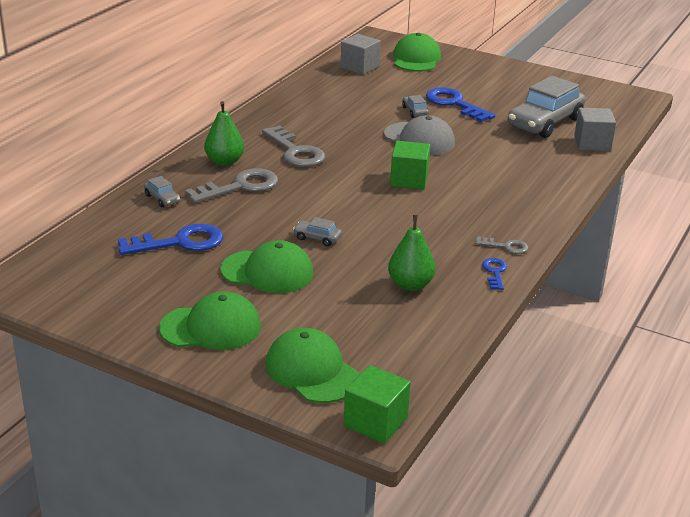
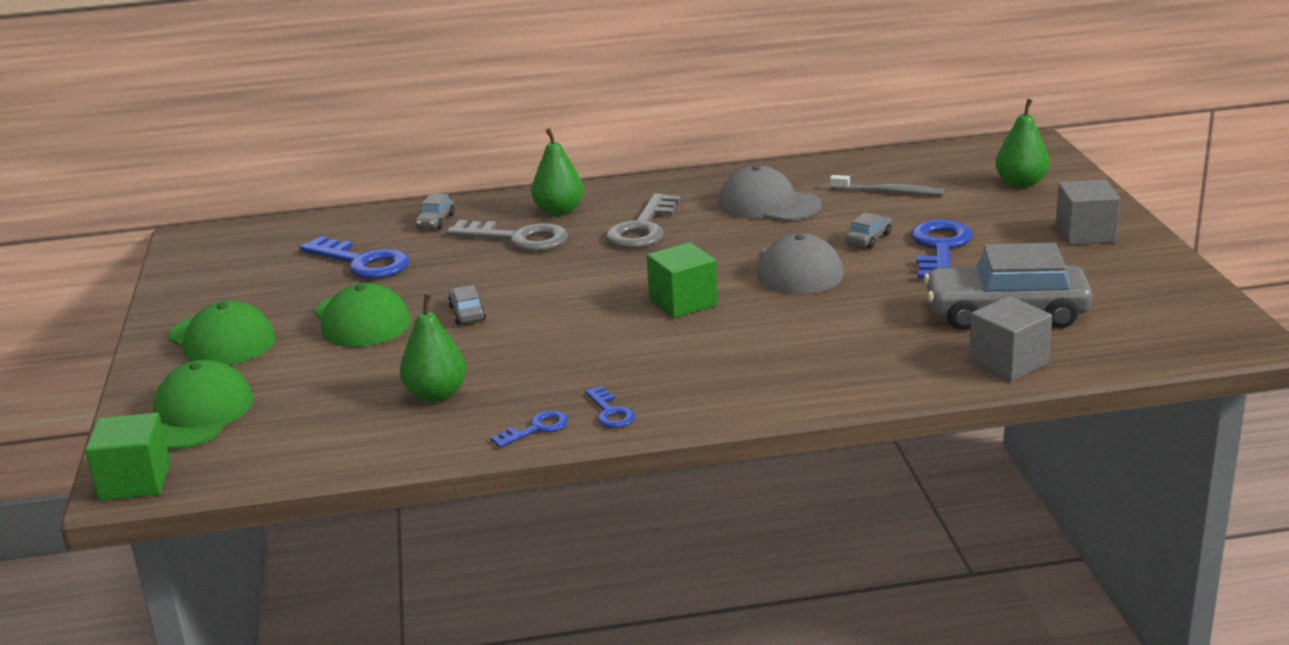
camera: 55 degrees right, 5 degrees down
(328, 113) = (768, 204): none -> grey cap
(359, 67) = (924, 170): grey cube -> grey cube (1085, 234)
(369, 84) = (889, 192): none -> grey toothbrush
(416, 59) = (1021, 184): green cap -> green pear
(505, 246) = (610, 412): grey key -> blue key

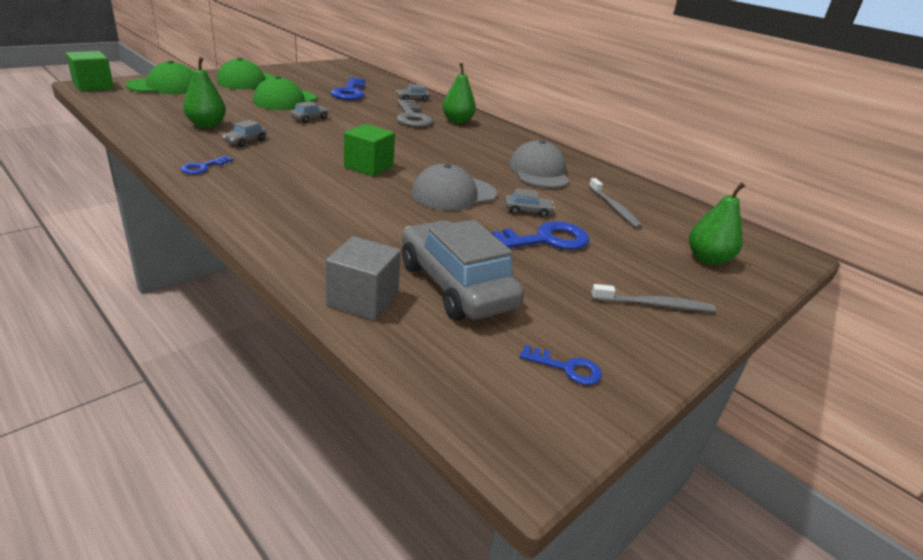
camera: 50 degrees right, 5 degrees up
(529, 372) = (245, 141): none -> grey car
(536, 429) = (174, 152): blue key -> blue key (566, 368)
(643, 228) = (460, 143): grey key -> none
(1085, 234) = (655, 305): grey cube -> grey toothbrush

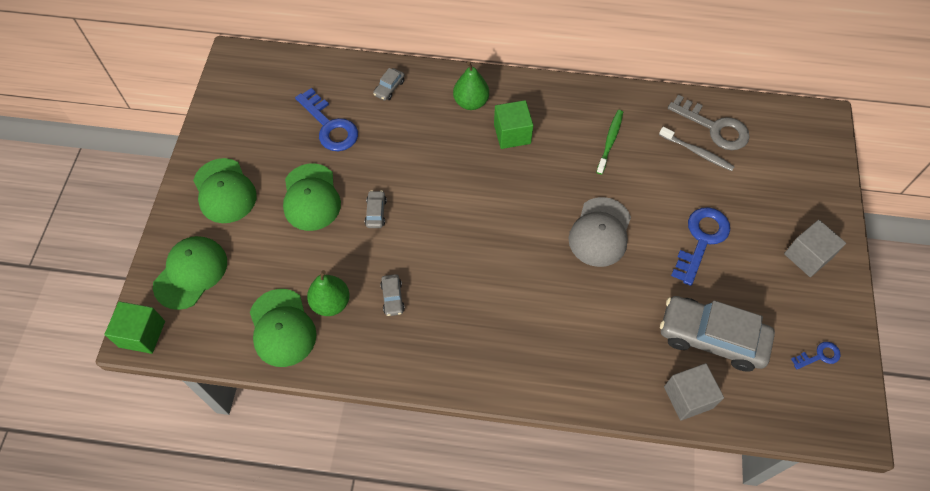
camera: 35 degrees left, 30 degrees up
(159, 117) = (282, 328): none -> green cap
(203, 167) = (426, 361): blue key -> none
(368, 166) = (511, 248): green cube -> green cube (512, 134)
(412, 117) = (434, 129): grey key -> grey key (714, 127)
(527, 211) = (659, 210): grey car -> none
(539, 172) = (610, 141): grey cap -> green toothbrush
(655, 305) = (807, 256): grey toothbrush -> grey cube
(707, 259) = (792, 173): green pear -> none

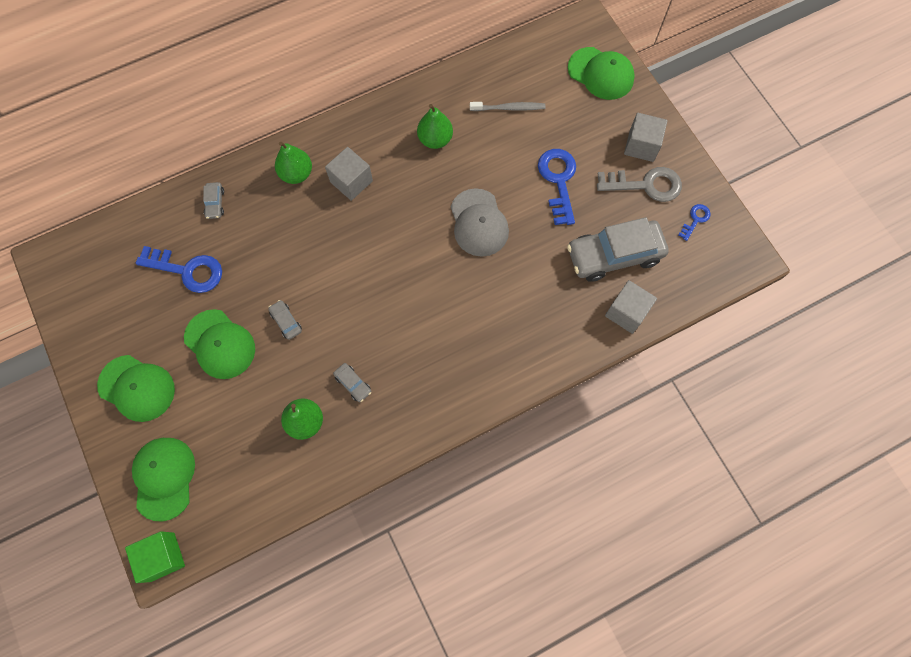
camera: 35 degrees left, 10 degrees up
(282, 328) = (280, 469): green cap -> green cap (601, 73)
(512, 134) = (351, 181): green cube -> grey cube
(610, 141) = (435, 139): green toothbrush -> green pear
(714, 127) = (508, 78): grey key -> grey key (645, 185)

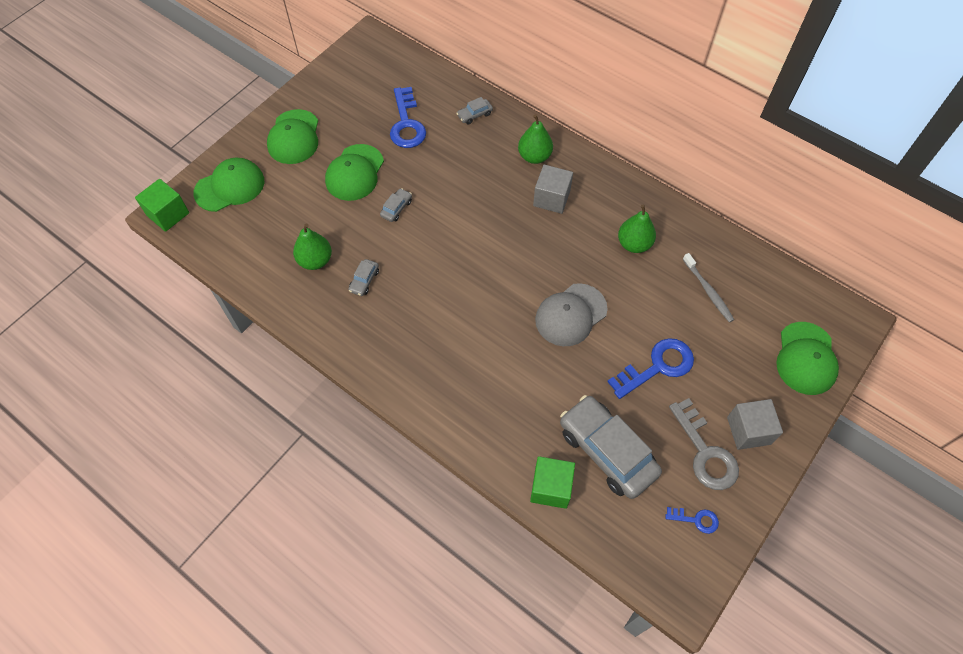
camera: 65 degrees right, 10 degrees down
(626, 312) = (551, 487): grey cube -> green cube

